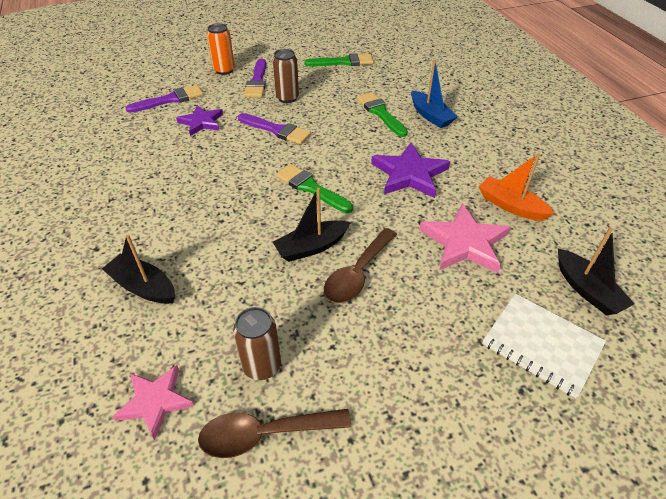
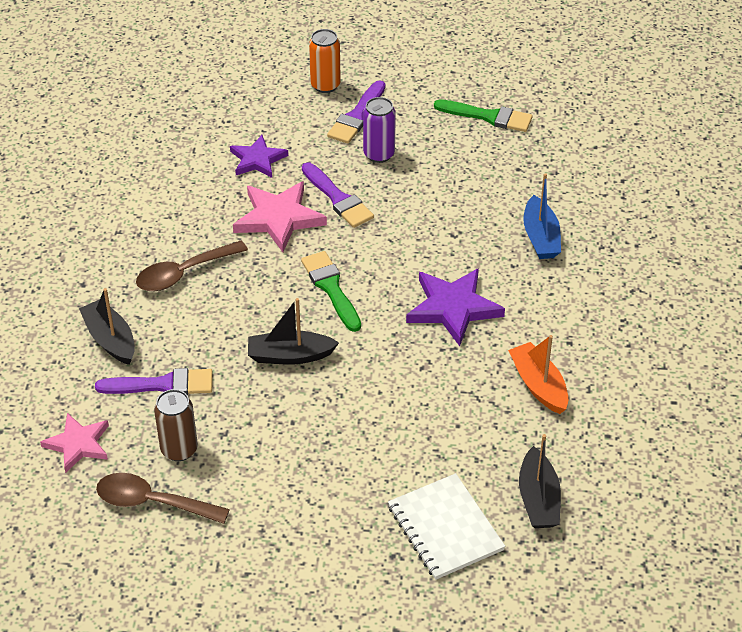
camera: 25 degrees right, 0 degrees up
(170, 100) = (237, 114): purple brush -> purple brush (162, 385)
(287, 98) = (379, 154): brown can -> purple can
(357, 274) = (317, 399): brown spoon -> brown spoon (184, 273)
(380, 113) = (480, 213): green brush -> none
(464, 242) = (451, 407): pink star -> pink star (278, 218)

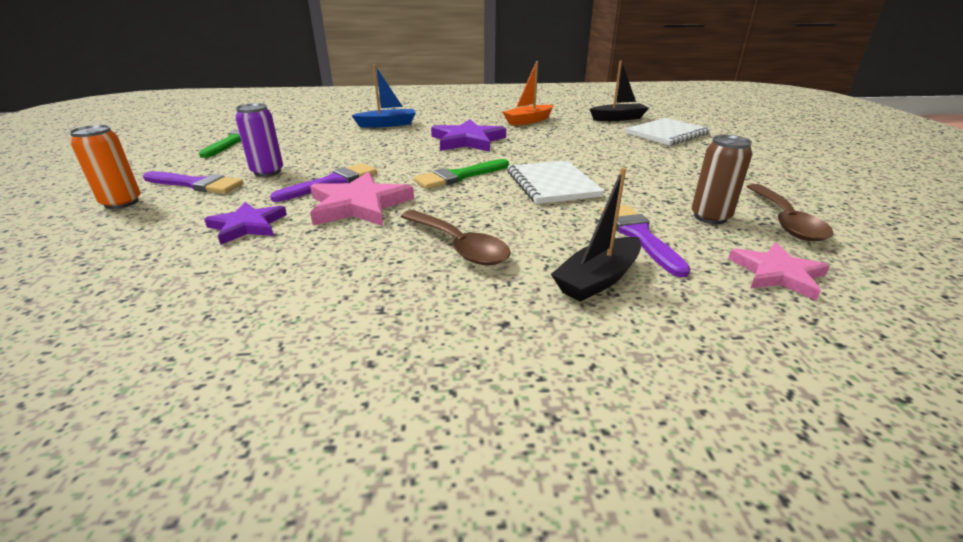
camera: 100 degrees left, 15 degrees down
(290, 356) = (552, 184): black boat -> white notebook

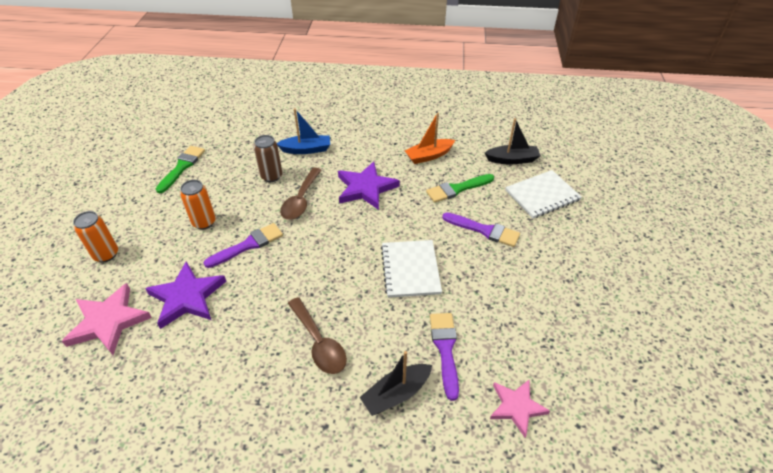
camera: 10 degrees right, 15 degrees up
(196, 184) = (154, 235): purple brush -> purple brush (484, 230)
(247, 226) = (187, 297): purple star -> purple star, size x1.52
(267, 172) = (204, 222): purple can -> orange can
(359, 205) = (263, 280): pink star -> pink star (108, 322)
(459, 176) = (343, 248): green brush -> green brush (457, 189)
(710, 217) = (508, 333): brown can -> brown can (271, 176)
(785, 221) = (562, 347): brown spoon -> brown spoon (301, 200)

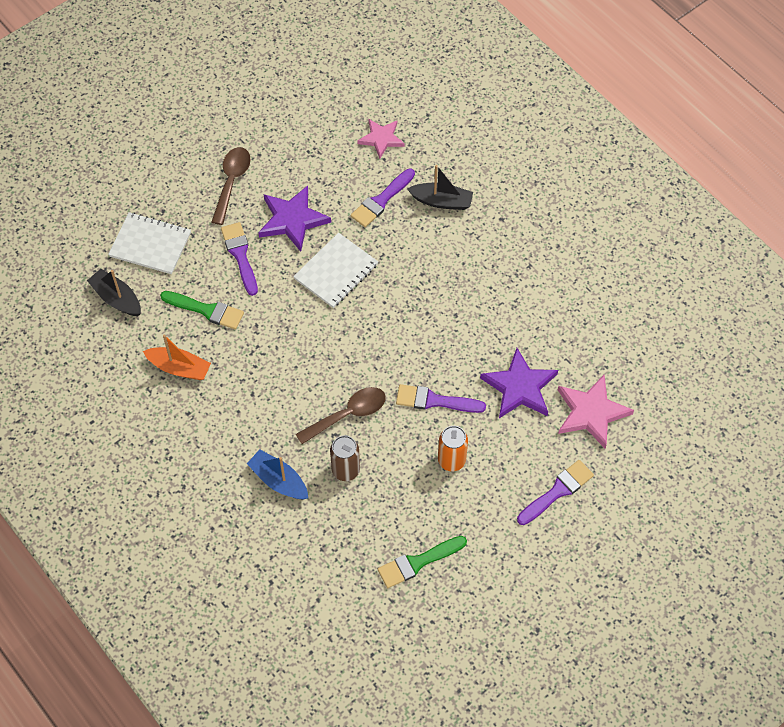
camera: 135 degrees left, 15 degrees up
(106, 254) = (557, 491): orange can -> purple brush
(319, 343) = (457, 271): brown spoon -> brown spoon (231, 182)
(365, 188) = (279, 379): purple star -> purple star (292, 220)

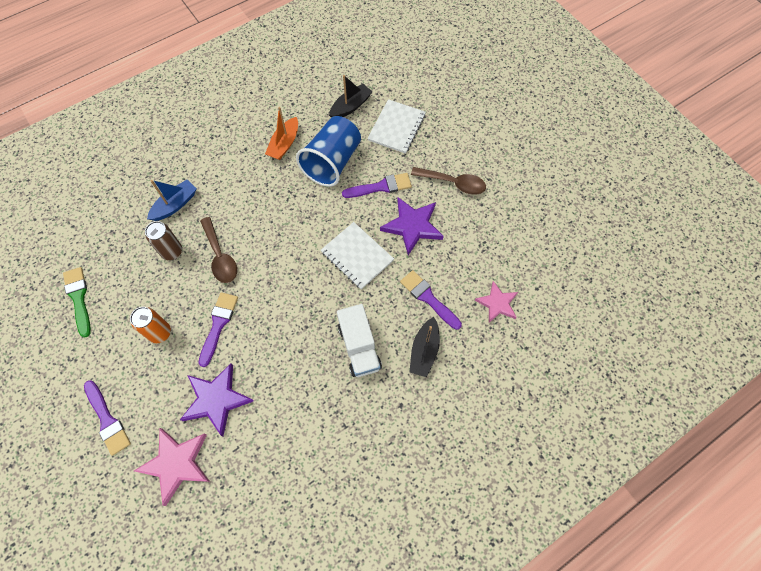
camera: 95 degrees right, 5 degrees up
(206, 310) = (332, 162): green brush -> blue cup
(444, 260) = (359, 347): none -> white truck

